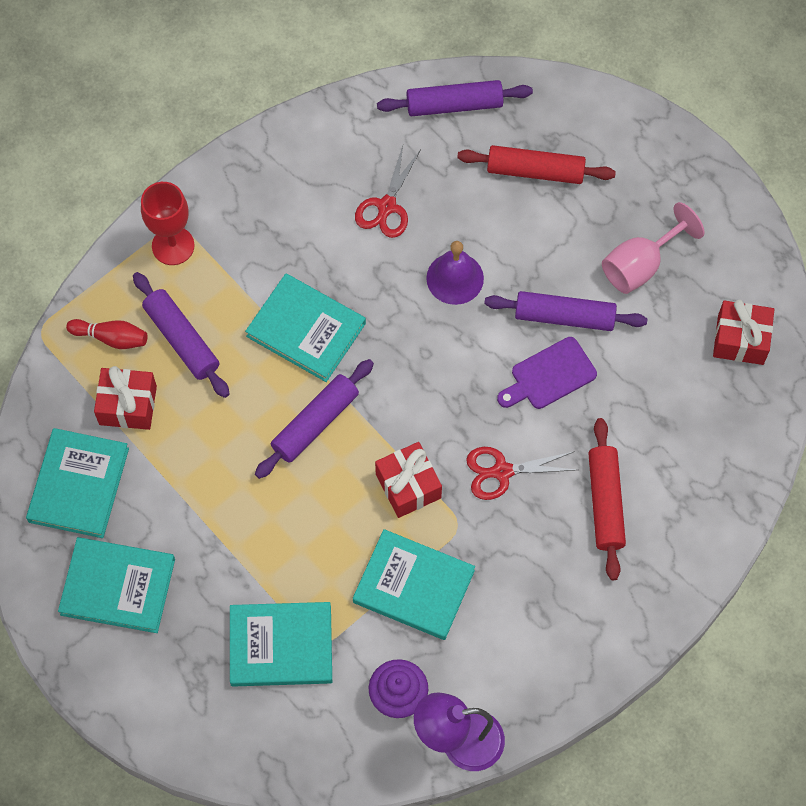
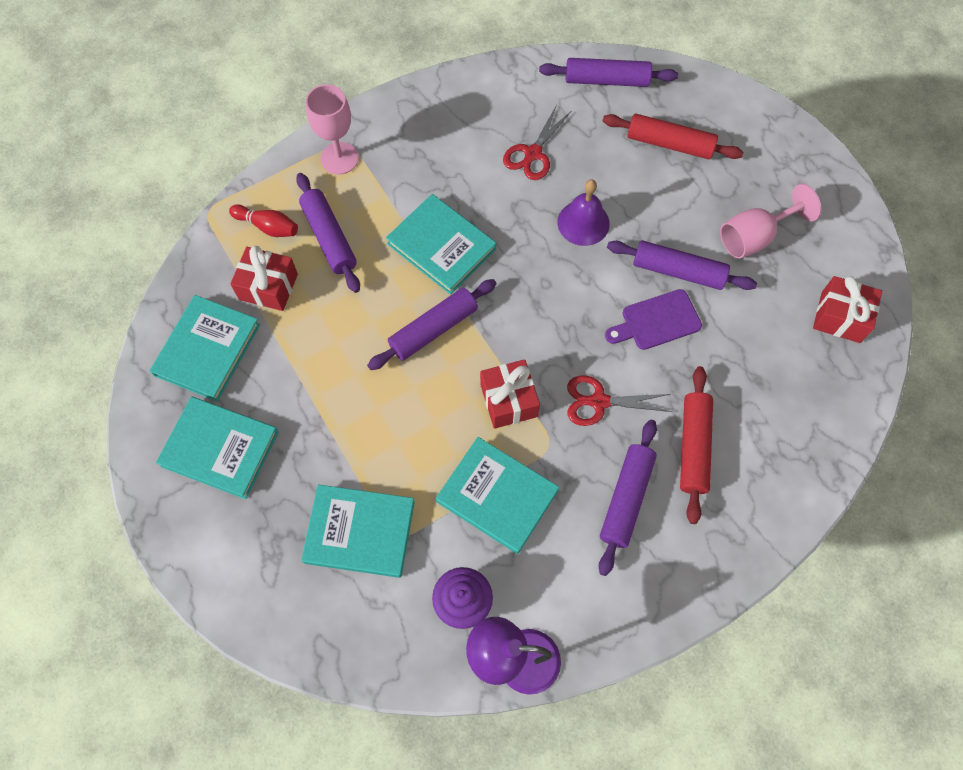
camera: 10 degrees right, 0 degrees up
(173, 246) = (339, 158): red goblet -> pink goblet
(545, 567) = (626, 499): none -> purple rolling pin

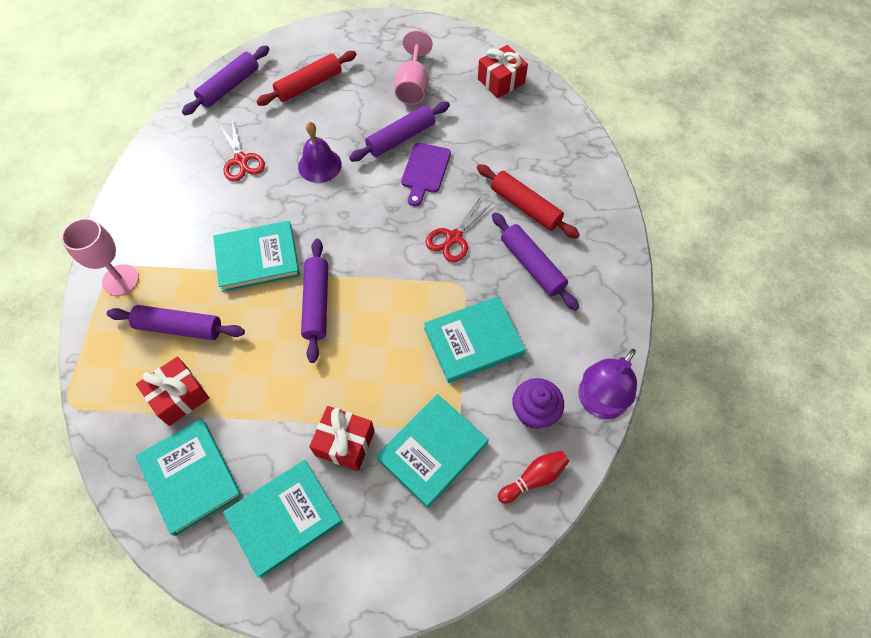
camera: 55 degrees left, 5 degrees down
(268, 226) = (127, 366): red bowling pin -> red bowling pin (534, 478)
(508, 400) = (409, 290): red gift -> red gift (345, 443)

